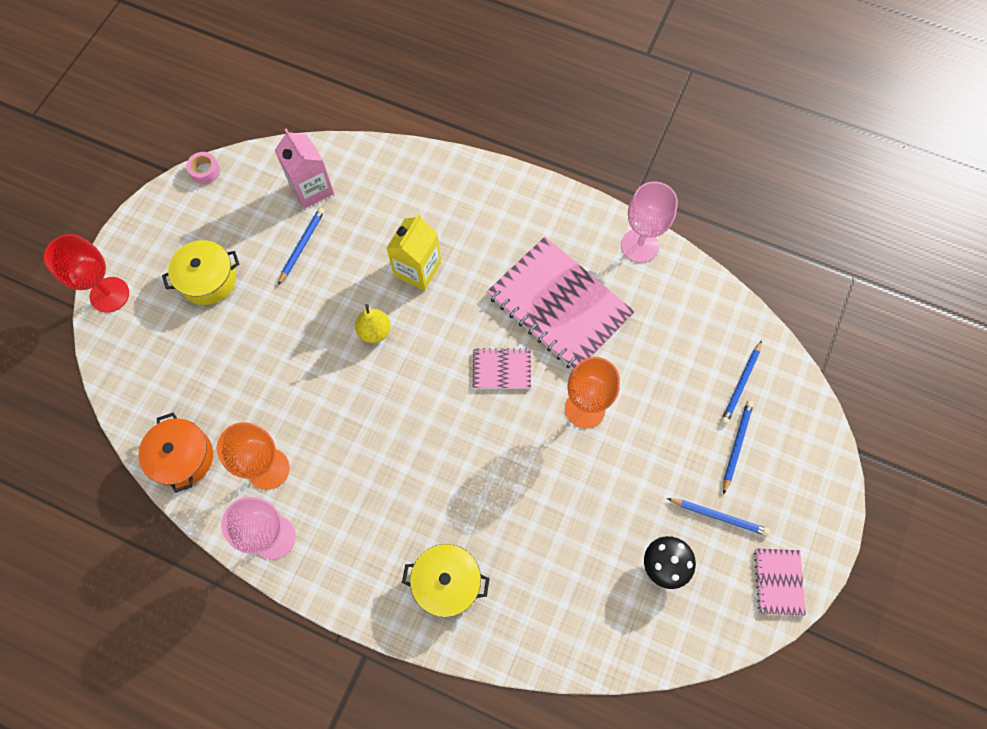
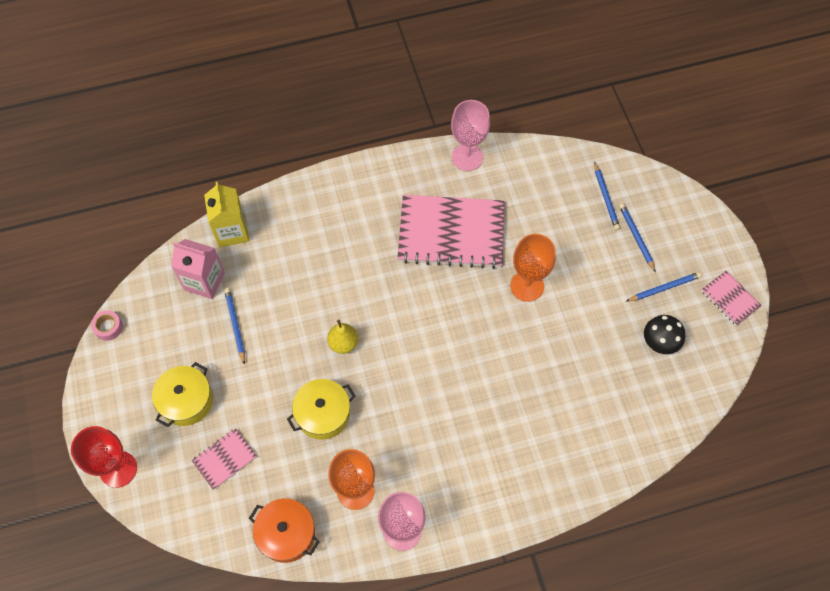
camera: 40 degrees left, 5 degrees down
(417, 269) = (334, 280): yellow carton -> yellow carton (232, 231)
(447, 582) = (541, 463): yellow pot -> yellow pot (323, 414)
(501, 369) = (452, 302): pink notebook -> pink notebook (224, 459)

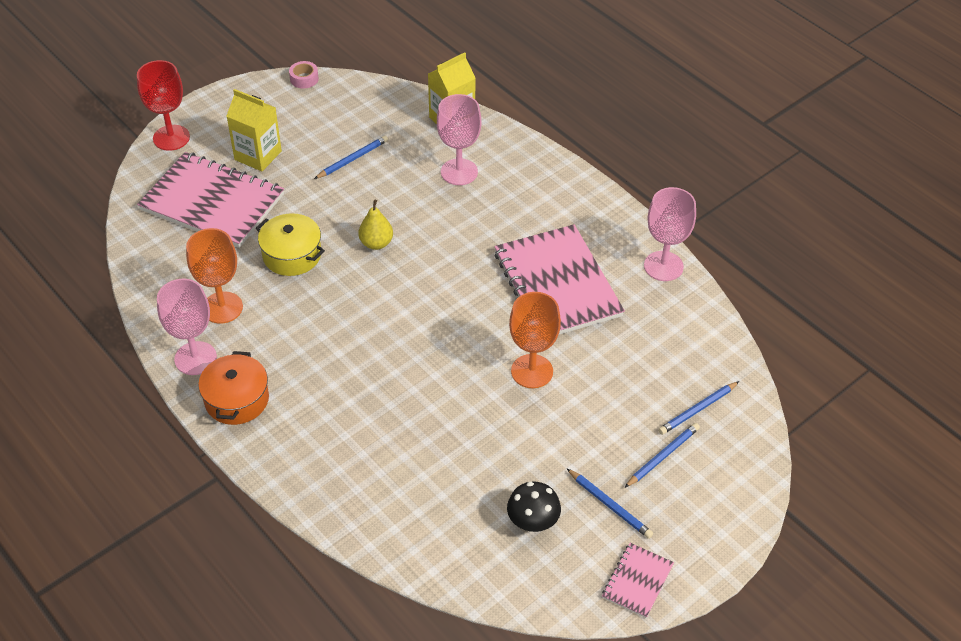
camera: 65 degrees right, 15 degrees down
(186, 400) = (258, 155): yellow pot -> yellow carton
(204, 281) = (387, 121): pink carton -> none
(224, 459) = (212, 202): pink notebook -> pink notebook, size x2.16
(286, 534) = (157, 272): orange pot -> orange pot (237, 399)
(296, 251) = (459, 172): none -> pink goblet

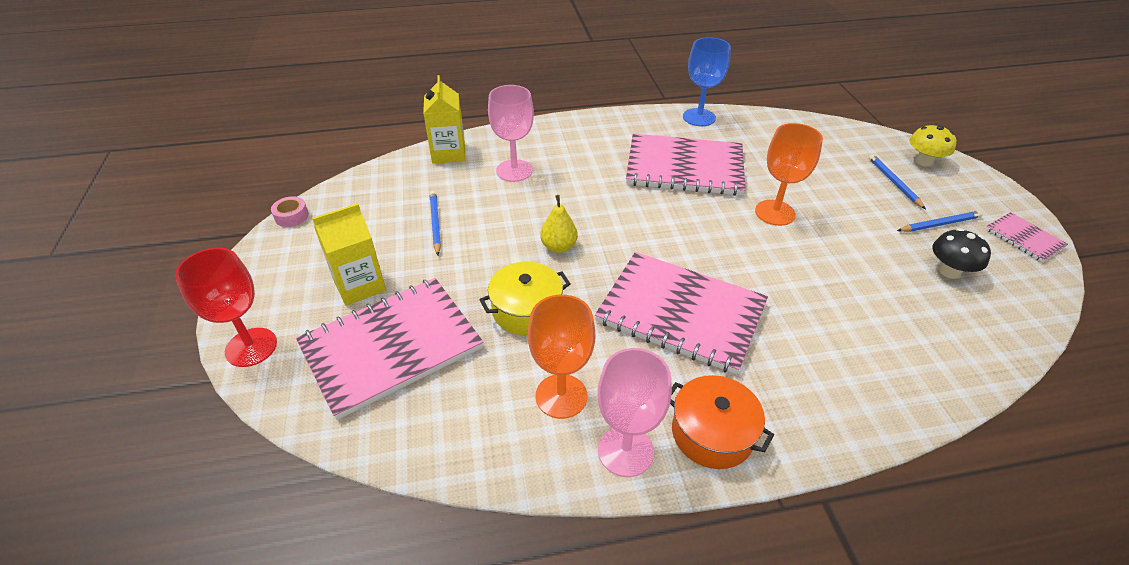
camera: 60 degrees left, 5 degrees down
(347, 345) = (681, 313): none -> pink notebook
(663, 266) = (699, 117): pink goblet -> blue goblet
(697, 409) = (851, 152): blue pencil -> none
(731, 477) = (923, 161): none -> yellow mushroom

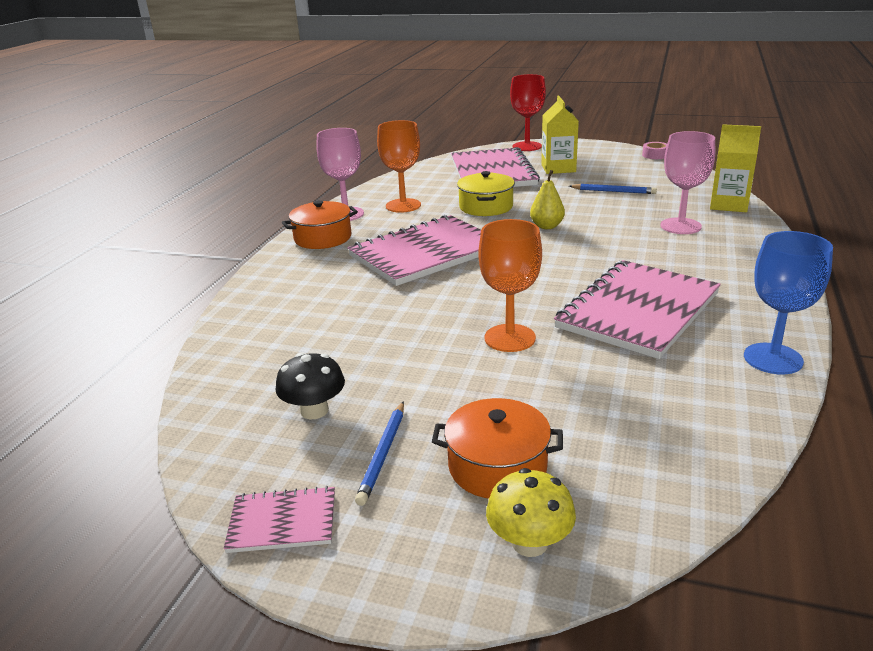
camera: 120 degrees right, 15 degrees down
(894, 182) = (497, 466): blue pencil -> orange pot

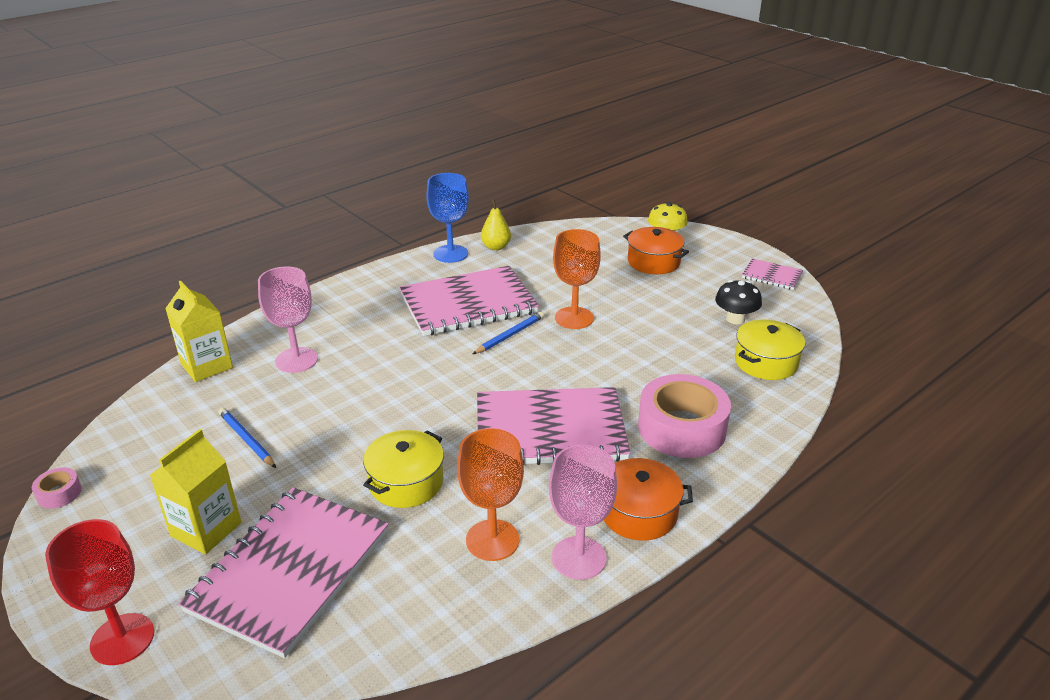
camera: 150 degrees left, 5 degrees up
(257, 368) = (766, 362): none -> yellow pot
(319, 286) = (681, 428): none -> pink tape
(383, 454) = (707, 285): blue pencil -> blue pencil (510, 335)
(547, 226) = (397, 415): yellow pear -> yellow pear (496, 247)

